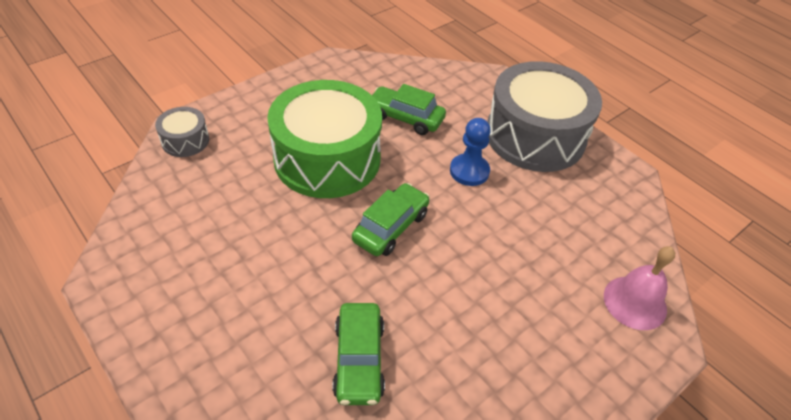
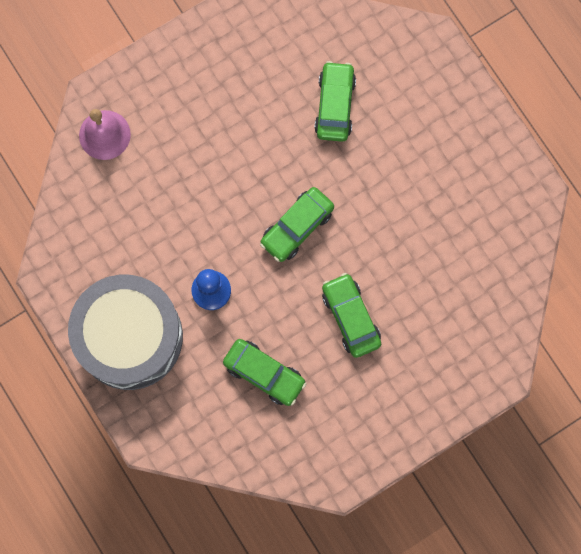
camera: 170 degrees left, 30 degrees up
(185, 140) = (493, 352): grey drum -> none
(327, 158) = (350, 317): green drum -> green car

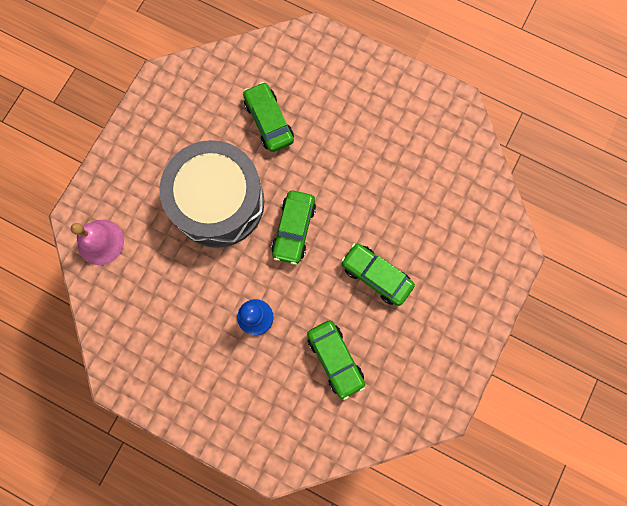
camera: 30 degrees left, 0 degrees up
(129, 337) = (211, 392): grey drum -> grey drum (218, 202)
(264, 373) = (335, 359): green car -> green car turned 60 degrees clockwise

